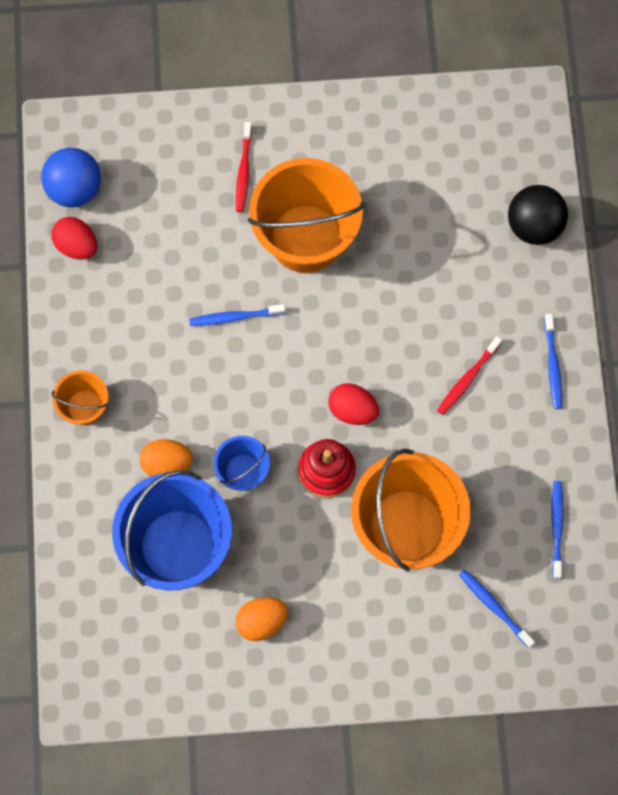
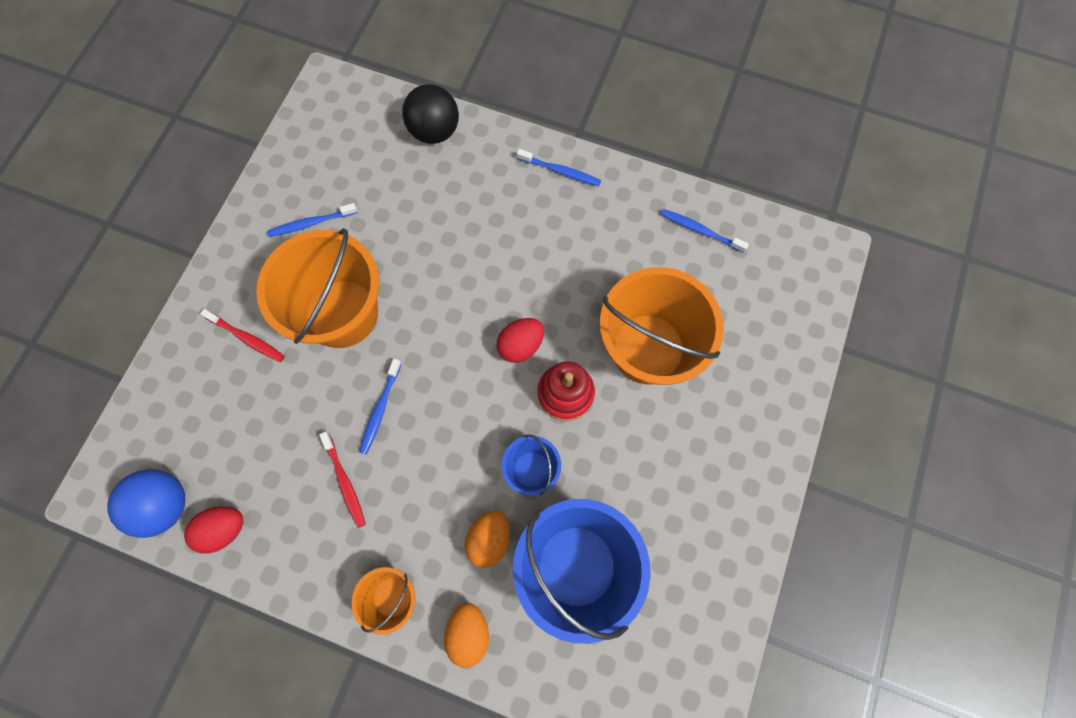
camera: 65 degrees left, 0 degrees up
(261, 621) = (682, 517): orange egg -> orange egg (469, 632)
(468, 378) = (539, 240): red toothbrush -> red toothbrush (344, 481)
(494, 607) = (749, 309): blue toothbrush -> blue toothbrush (311, 223)

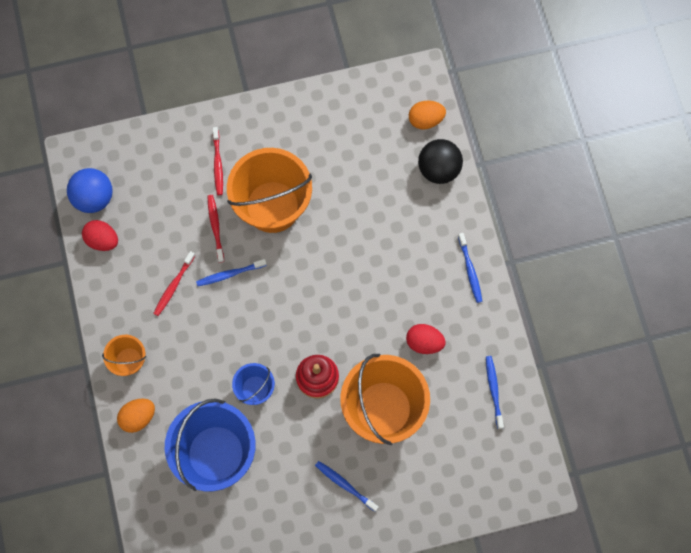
camera: 55 degrees right, 0 degrees up
(311, 223) = (317, 143): blue toothbrush -> blue toothbrush (345, 485)
(315, 389) = (215, 227): none -> red toothbrush
(489, 539) = (197, 393): orange egg -> orange egg (425, 120)
(521, 345) = (329, 329): red egg -> red egg (424, 342)

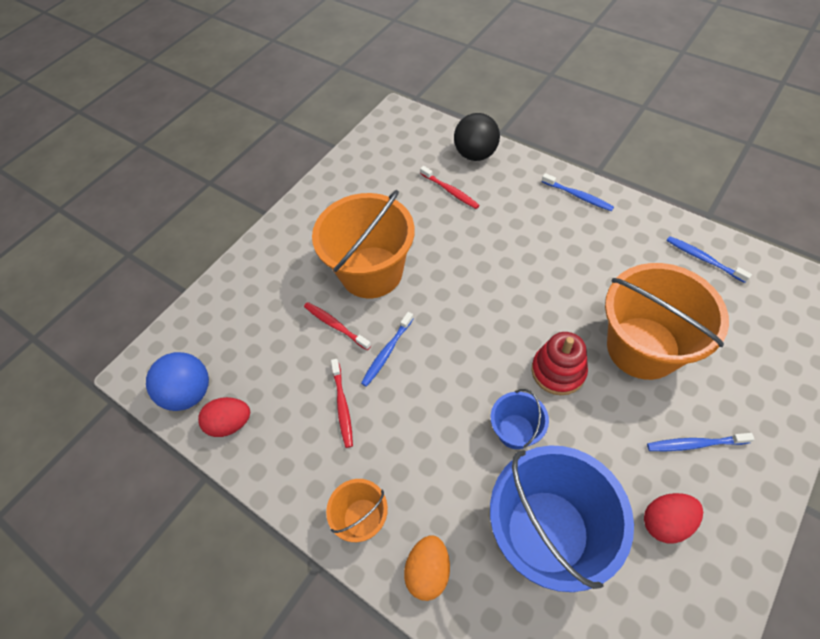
camera: 35 degrees left, 15 degrees down
(218, 164) = (290, 277): red toothbrush -> red toothbrush (450, 191)
(424, 342) = (609, 270): red egg -> red egg (665, 521)
(425, 120) = (430, 134): orange egg -> none

